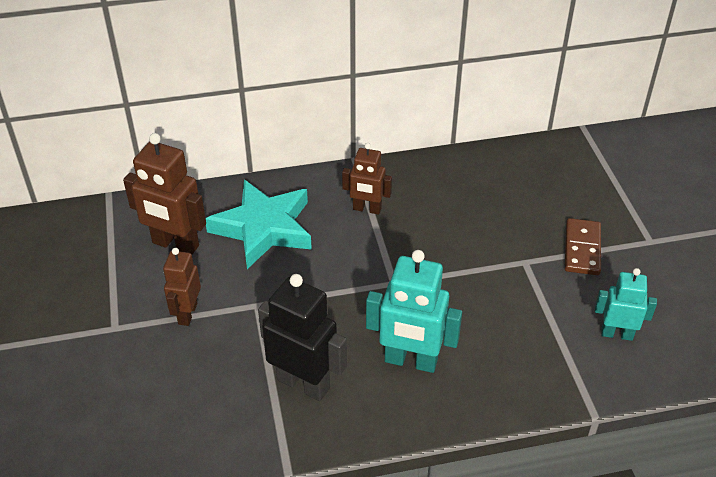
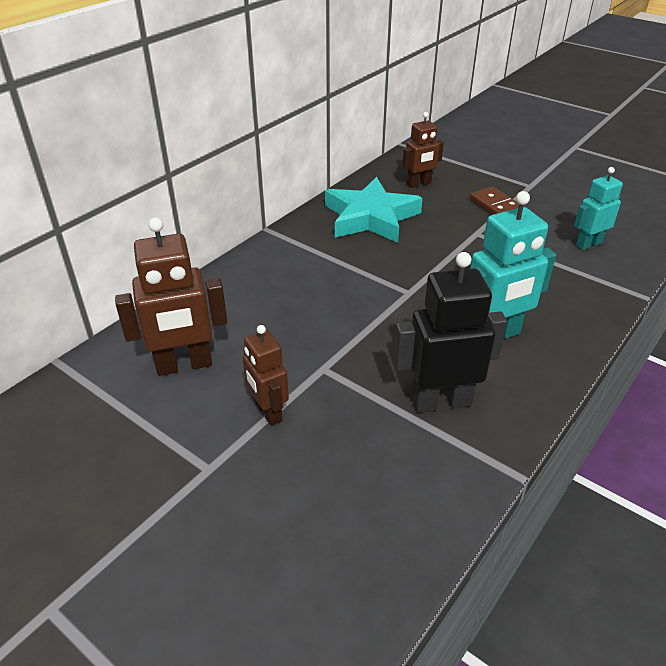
camera: 40 degrees left, 5 degrees down
(263, 228) = (253, 310): turquoise star -> turquoise star (371, 217)
(367, 209) = (321, 256): brown robot -> brown robot (419, 184)

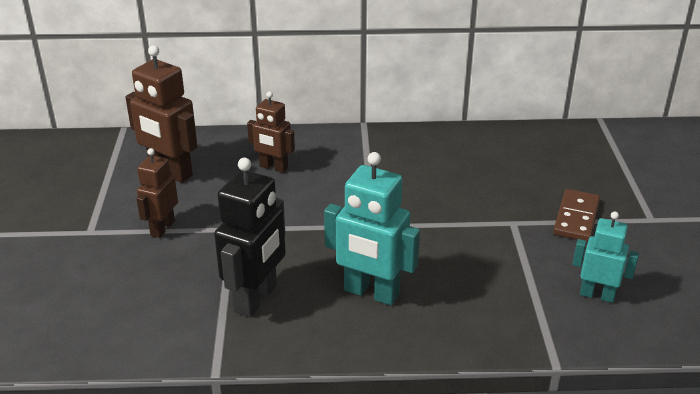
camera: 50 degrees right, 5 degrees down
(371, 217) = (452, 160): turquoise star -> none
(419, 184) = (545, 158): brown robot -> brown robot (273, 167)
(441, 402) = (256, 299): black robot -> black robot turned 75 degrees clockwise

